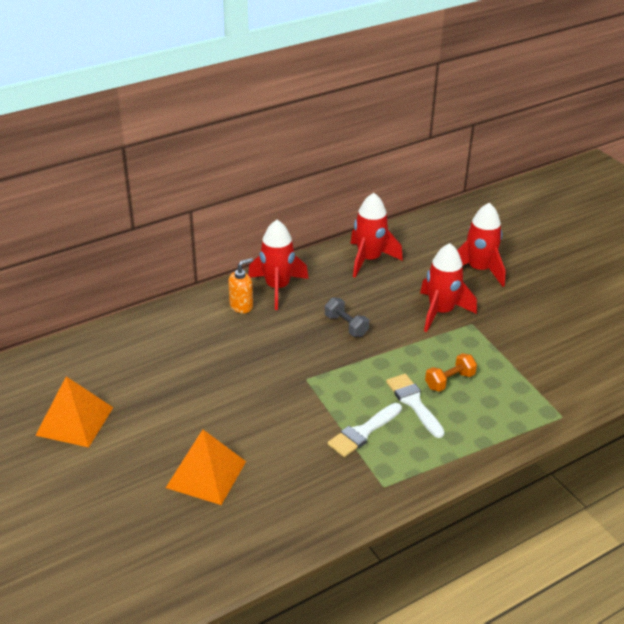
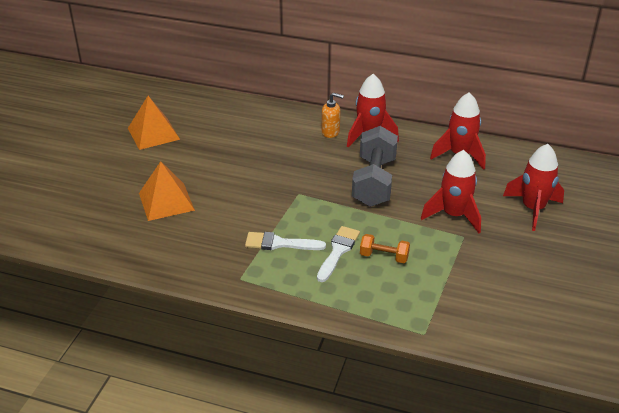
camera: 50 degrees right, 0 degrees up
(346, 325) = (374, 182): grey dumbbell -> grey dumbbell, size x2.05

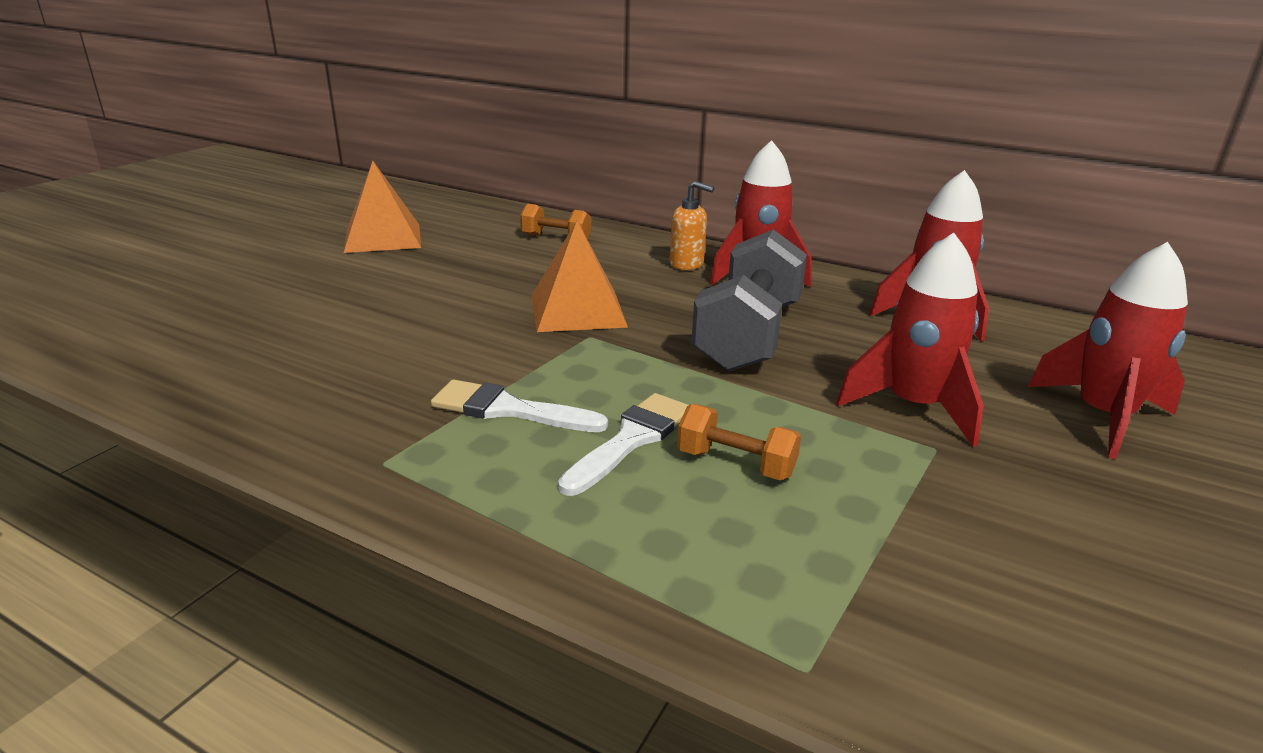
camera: 10 degrees right, 10 degrees down
(166, 201) = (332, 320): orange pyramid -> orange pyramid (578, 310)
(252, 120) = (556, 238): none -> orange dumbbell

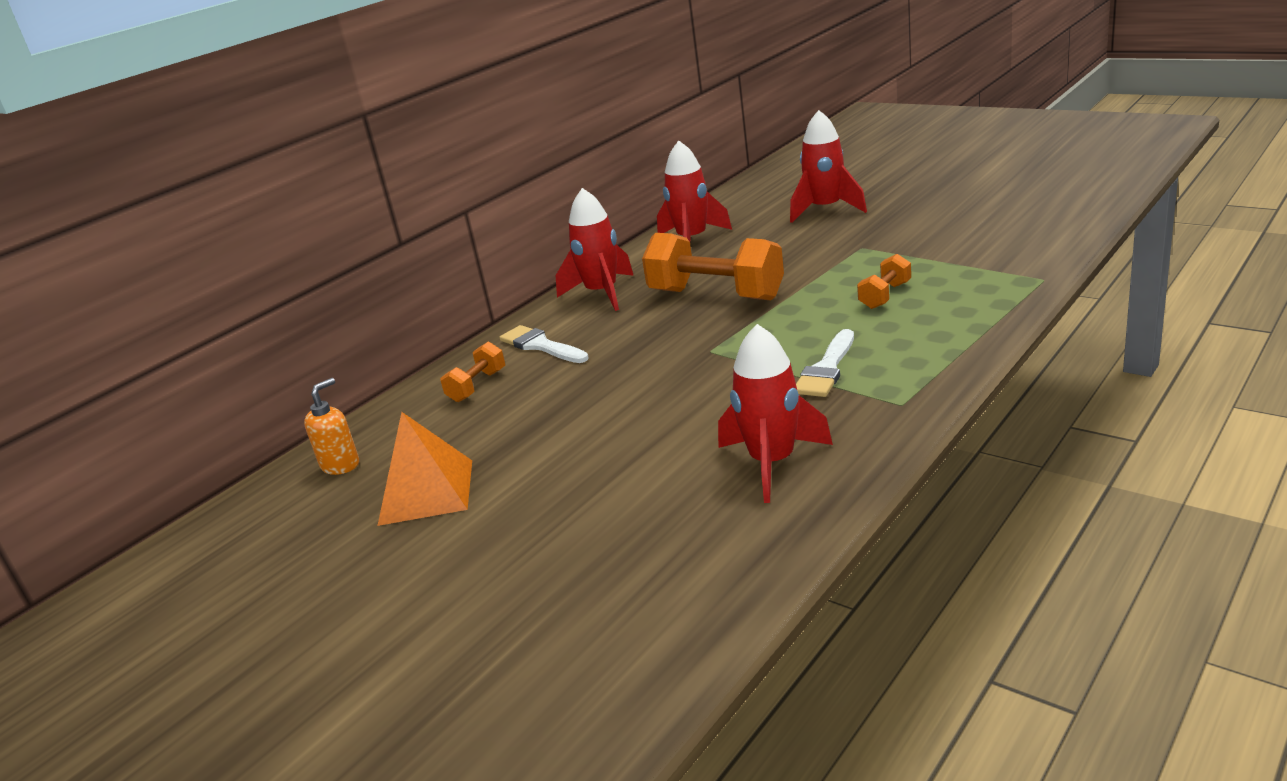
camera: 75 degrees left, 0 degrees up
(578, 310) = (659, 359): orange pyramid -> none
(631, 440) = (862, 325): white brush -> white brush (541, 346)
(687, 264) = (570, 321): orange soap dispenser -> orange soap dispenser (341, 465)
(748, 336) = (716, 295): grey dumbbell -> orange dumbbell
(913, 407) = (816, 250): red rocket -> red rocket (772, 463)

